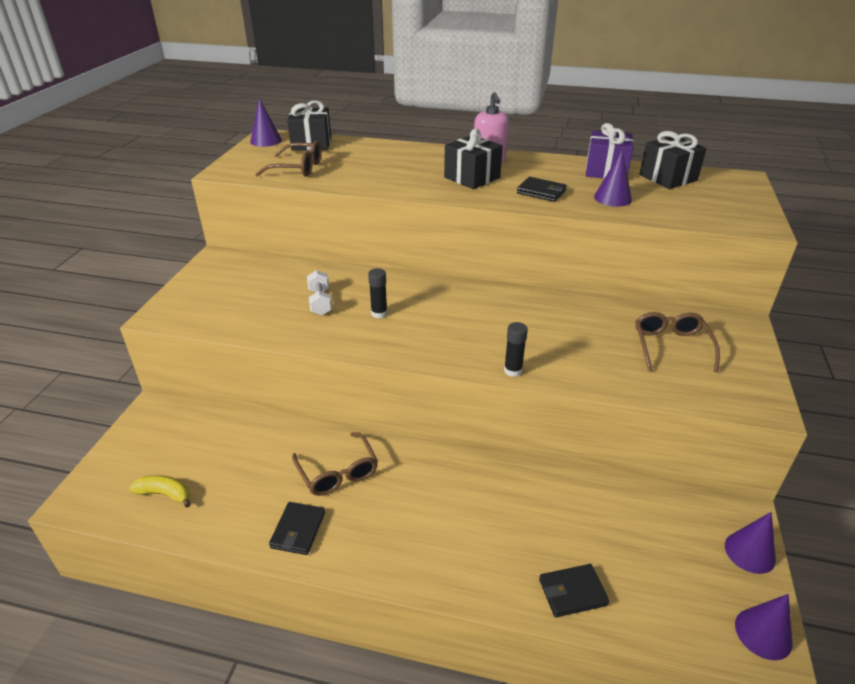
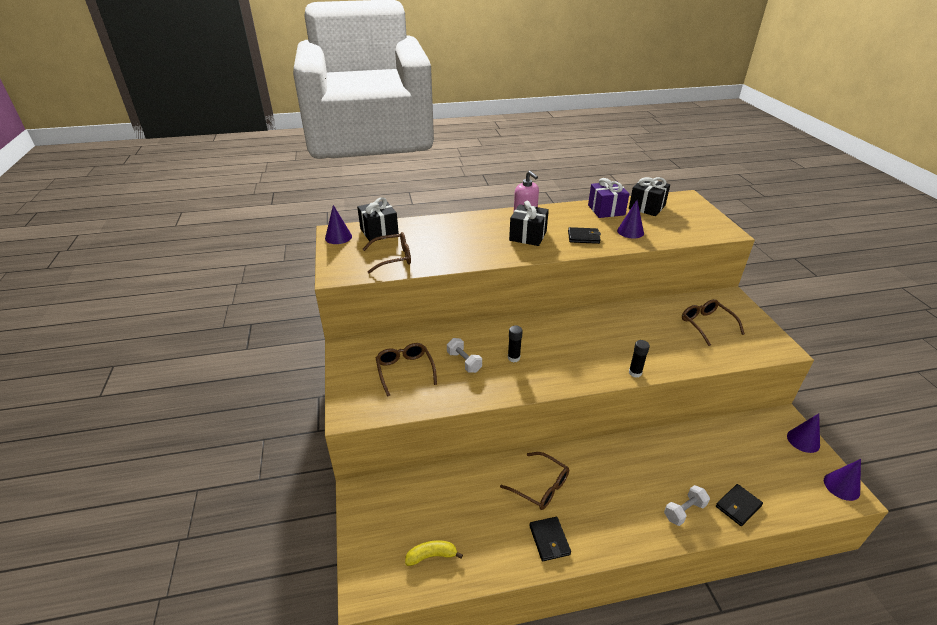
camera: 25 degrees left, 0 degrees up
(252, 293) = (405, 370): none -> brown glasses
(491, 567) = (684, 511): none -> white dumbbell

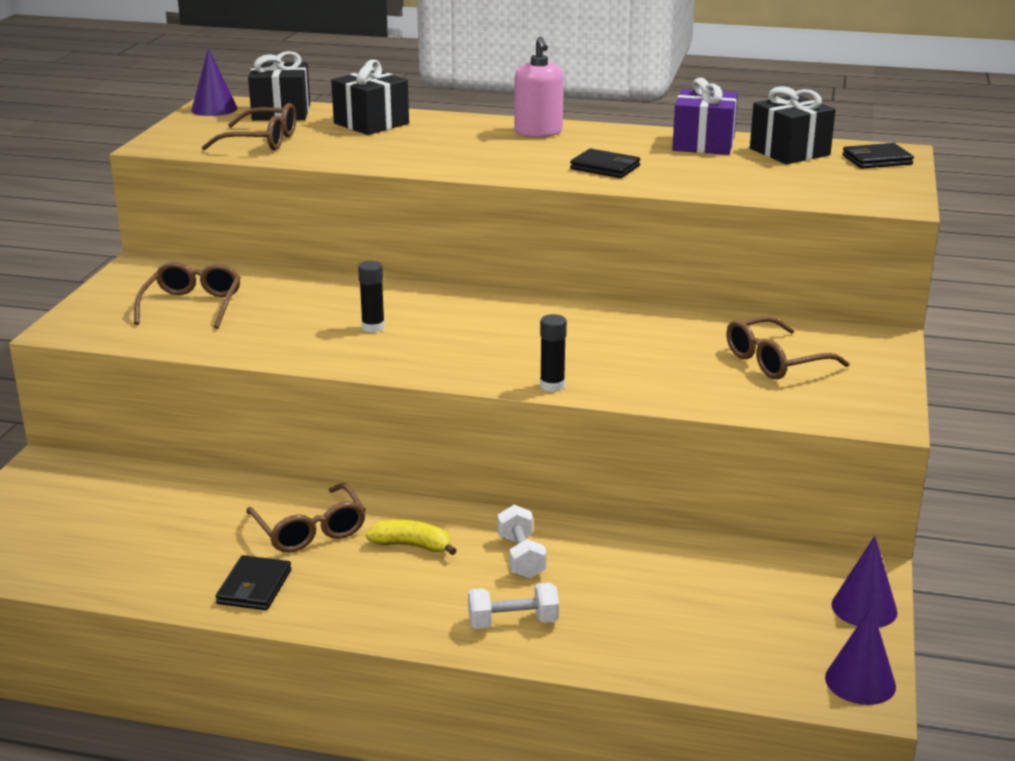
camera: 25 degrees right, 10 degrees down
(431, 556) = (70, 552): yellow banana -> yellow banana (412, 545)
(464, 362) = (290, 315): white dumbbell -> white dumbbell (521, 557)
(528, 236) = (510, 152): black gift -> black gift (371, 123)
(630, 231) = (703, 174): purple cone -> none
(706, 324) = (775, 361): brown glasses -> brown glasses turned 120 degrees counterclockwise
(738, 506) = (618, 645): black wallet -> black wallet (877, 160)

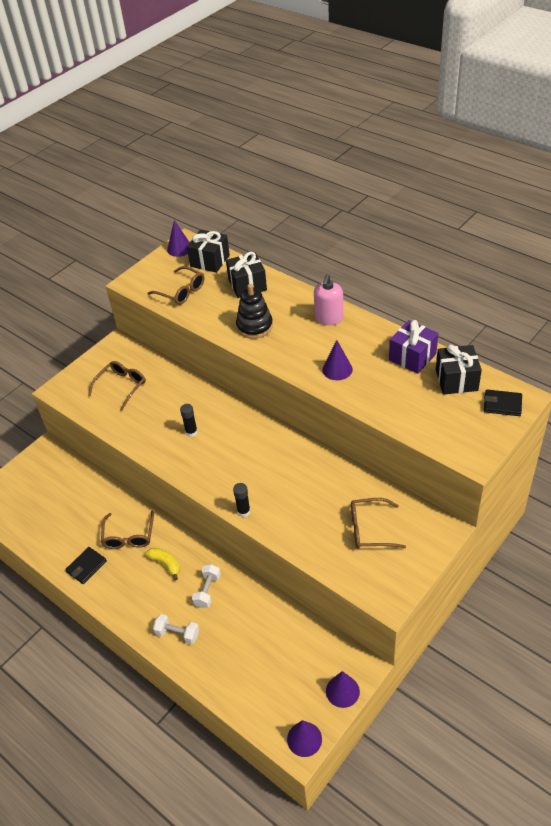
camera: 30 degrees right, 20 degrees up
(426, 153) = (254, 326): none -> black stacking toy
(605, 167) = (337, 369): black wallet -> purple cone

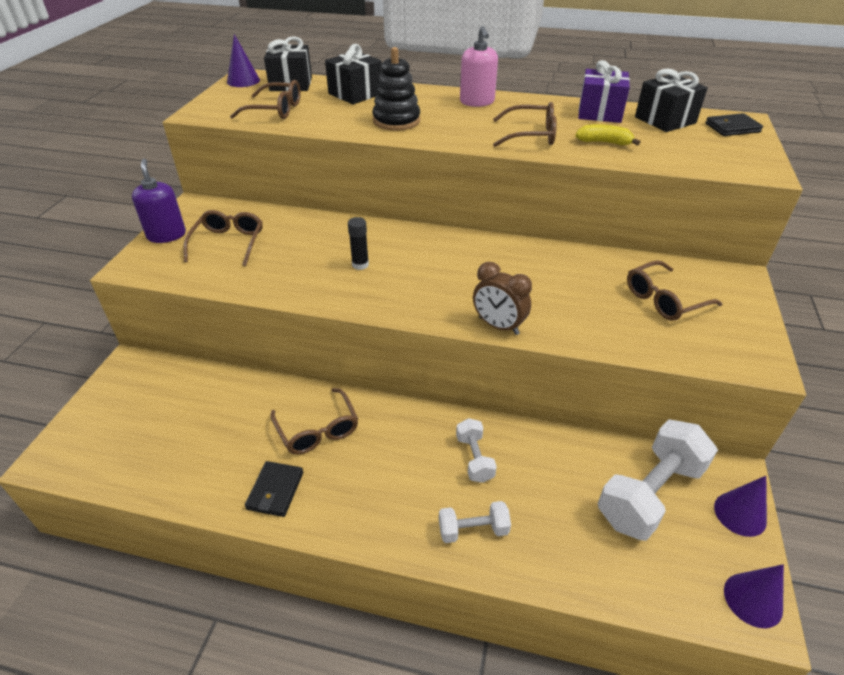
camera: 30 degrees left, 5 degrees down
(88, 367) = (166, 235): none -> purple soap dispenser
(165, 563) = (393, 446): yellow banana -> yellow banana (604, 142)
(244, 511) = (498, 326): black glue stick -> brown clock
(296, 656) = (650, 494): none -> white dumbbell
(337, 369) = (531, 135): purple cone -> brown glasses

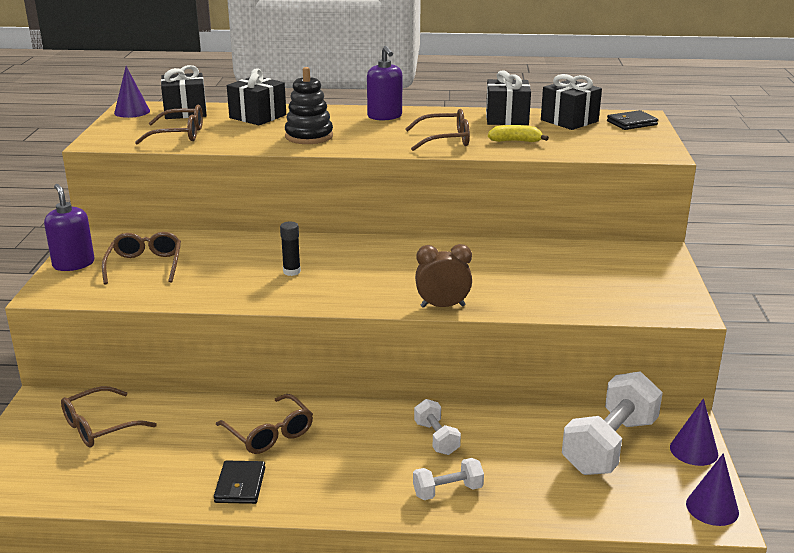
camera: 10 degrees left, 15 degrees down
(477, 102) = (385, 116): pink soap dispenser -> purple soap dispenser
(498, 326) = (442, 306): brown clock -> brown clock turned 150 degrees clockwise
(599, 113) = (507, 118): purple gift -> black gift
(664, 300) = (594, 274): brown glasses -> brown glasses (99, 427)

